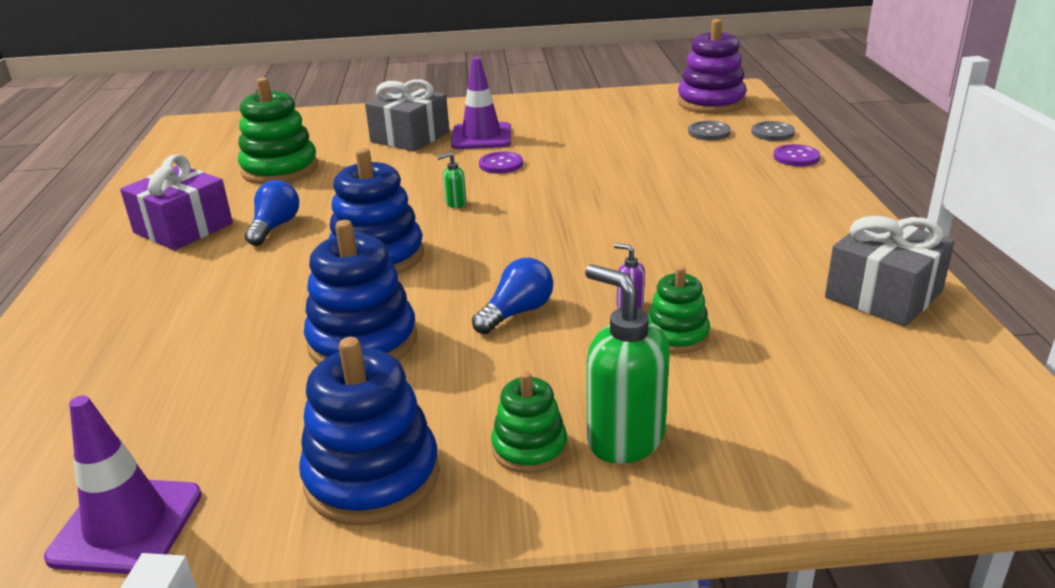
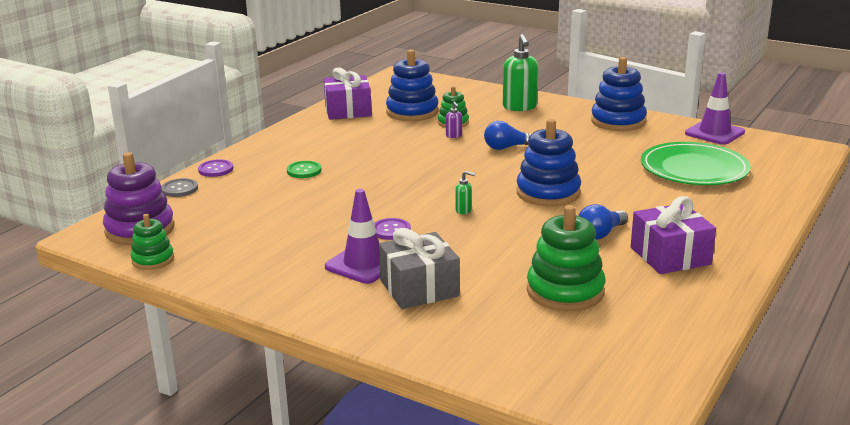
camera: 145 degrees left, 5 degrees down
(167, 381) = (694, 169): none -> green plate
(363, 341) = (590, 157): blue stacking toy -> blue stacking toy (412, 112)
(529, 448) = (555, 113): green stacking toy -> green stacking toy (153, 260)
(707, 186) = (304, 171): none -> green button
(709, 132) = (211, 204): grey button -> none
(883, 295) = (348, 111): grey gift -> purple gift

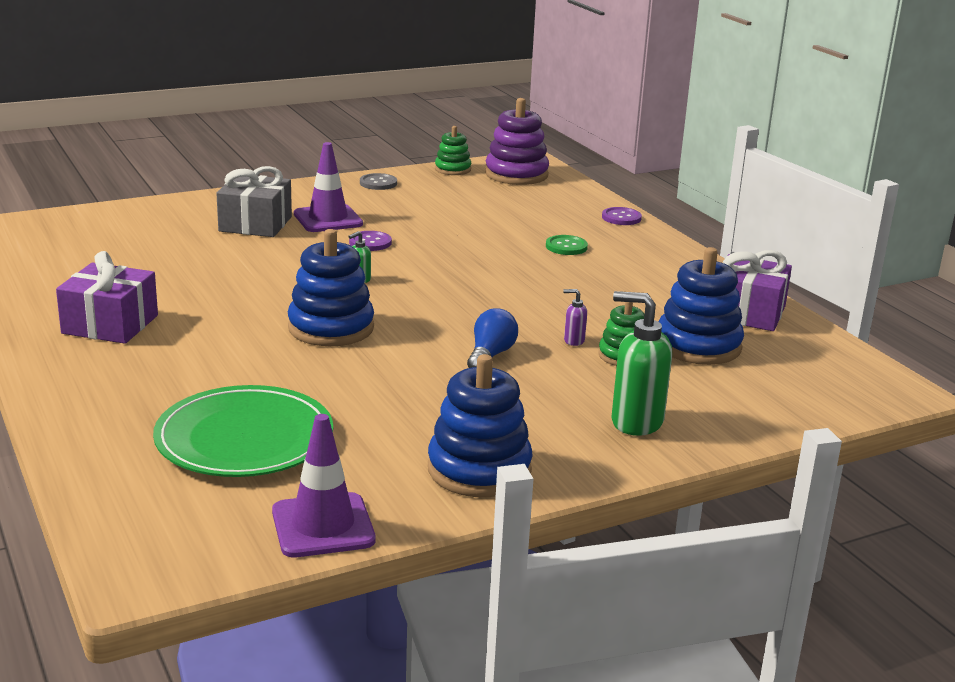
camera: 120 degrees right, 0 degrees up
(179, 189) = (588, 198): grey button -> grey button (378, 183)
(565, 291) = (150, 264): green stacking toy -> none
(600, 234) = (205, 314): blue light bulb -> none

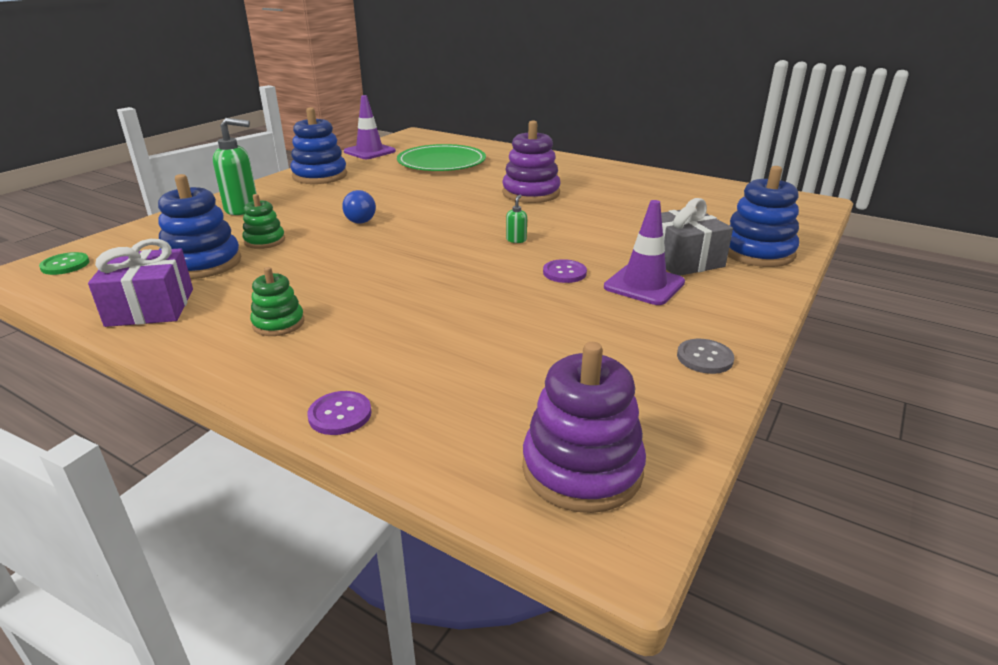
camera: 150 degrees right, 5 degrees up
(110, 324) = (597, 180): purple gift -> none
(235, 330) = (531, 193): none -> purple stacking toy
(331, 328) = (480, 207): blue stacking toy -> blue stacking toy (757, 252)
(452, 169) = (681, 436): green stacking toy -> green stacking toy (278, 323)
(566, 247) = (378, 331): green button -> green button (65, 265)
(573, 341) = (308, 241): purple soap dispenser -> none

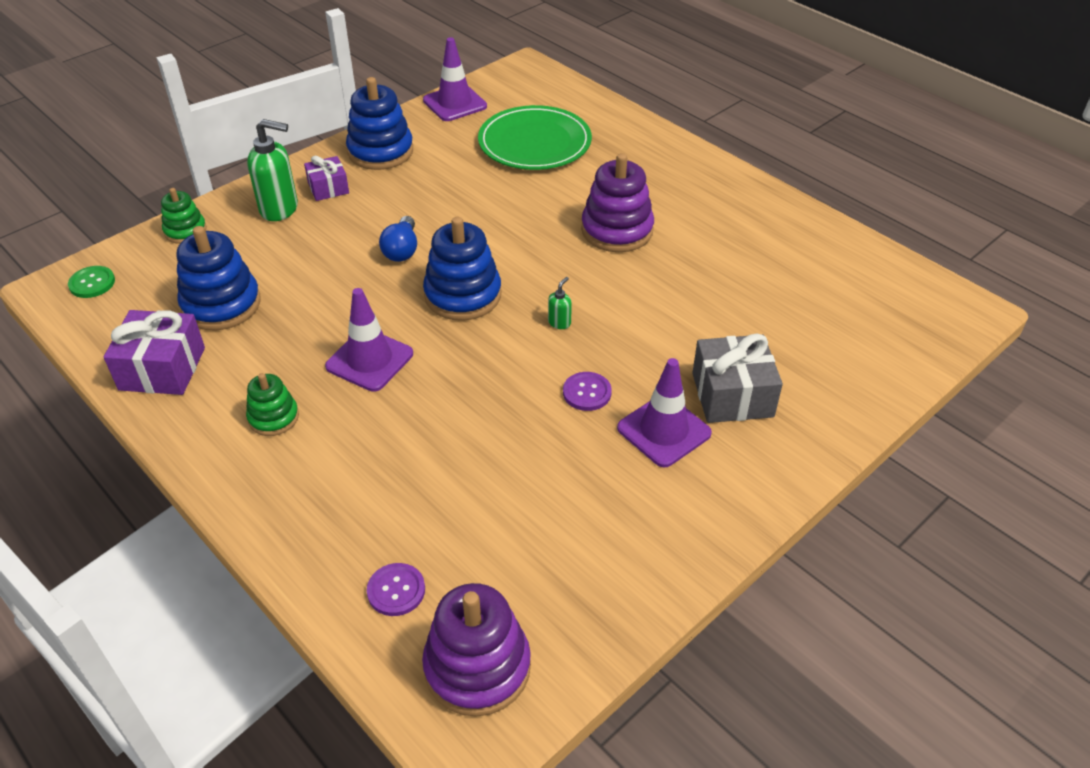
camera: 15 degrees right, 15 degrees up
(264, 241) = (290, 275): green stacking toy -> green stacking toy (185, 231)
(282, 195) = (328, 188): none -> purple gift
(340, 414) = (297, 554): purple button -> purple button (396, 590)
(359, 278) = (369, 360): none -> purple traffic cone
(704, 358) = (664, 556): grey button -> none
(757, 252) = (829, 398): blue stacking toy -> blue stacking toy (463, 295)

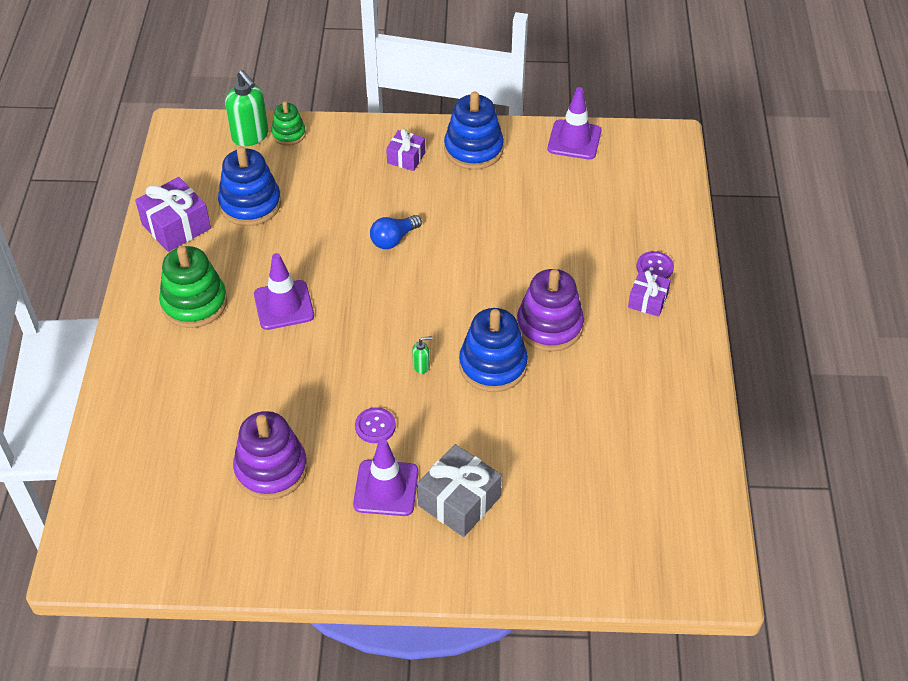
camera: 45 degrees right, 5 degrees up
(92, 283) = (202, 138): green button -> none
(273, 417) = (194, 303): green stacking toy -> green stacking toy, size x1.73
(280, 209) = (359, 154): green soap dispenser -> green soap dispenser (250, 136)
(396, 590) = (135, 456): purple button -> purple button (654, 267)
(463, 295) = (389, 301): blue stacking toy -> blue stacking toy (493, 365)
(477, 667) = (123, 531): purple stacking toy -> purple stacking toy (271, 469)
(534, 142) = (587, 213): green plate -> none
(661, 171) = (647, 301): none -> purple gift

